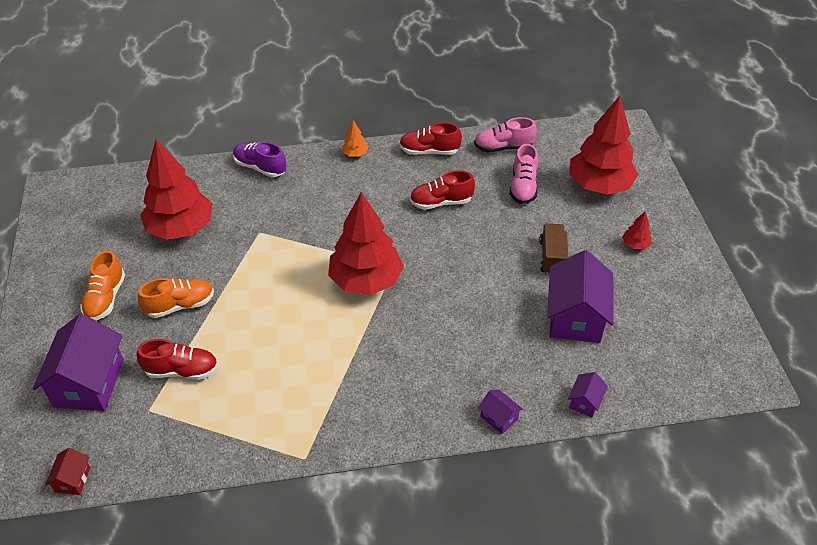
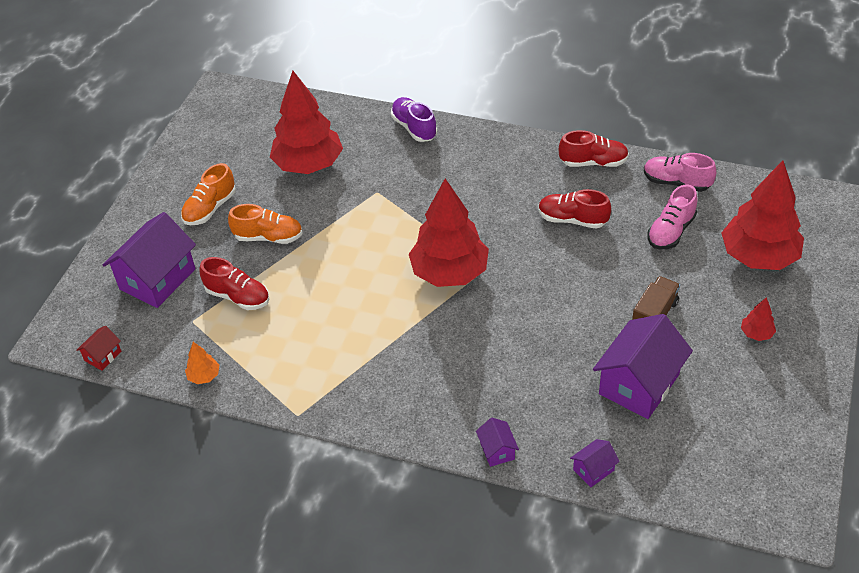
camera: 30 degrees right, 0 degrees up
(355, 154) = (515, 142): orange tree -> orange tree (204, 376)
(429, 151) = (593, 162): red shoe -> red shoe turned 150 degrees clockwise

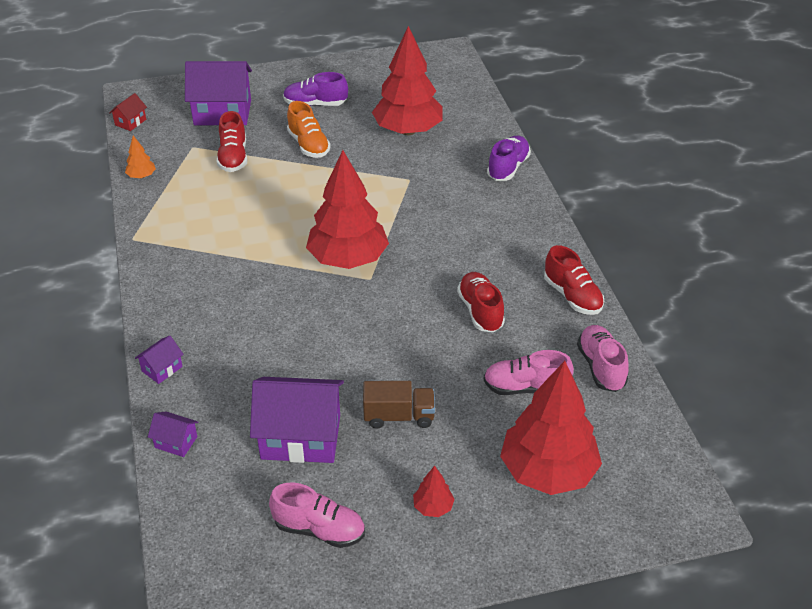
camera: 55 degrees right, 5 degrees down
(103, 356) = (130, 122): red house -> red house turned 60 degrees counterclockwise
(210, 208) = (315, 104): orange shoe -> purple shoe
(741, 409) = (319, 529): none -> pink shoe

